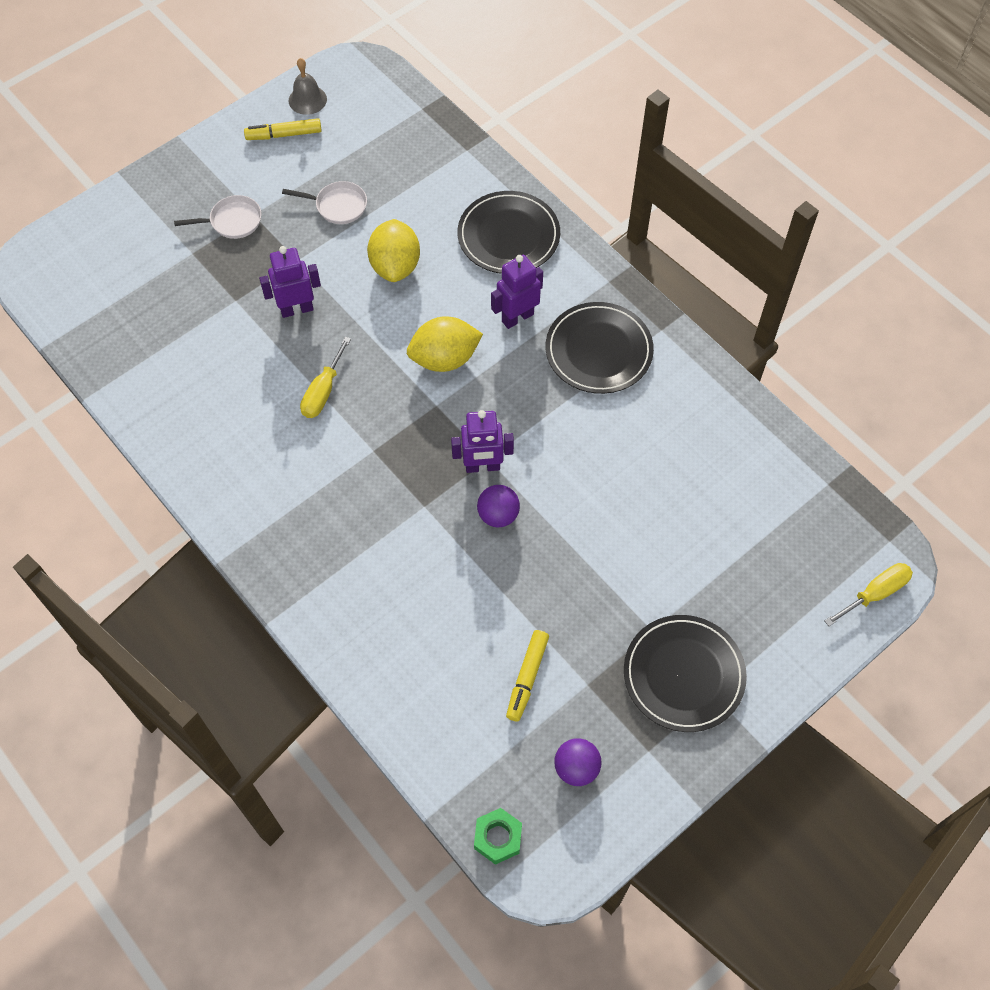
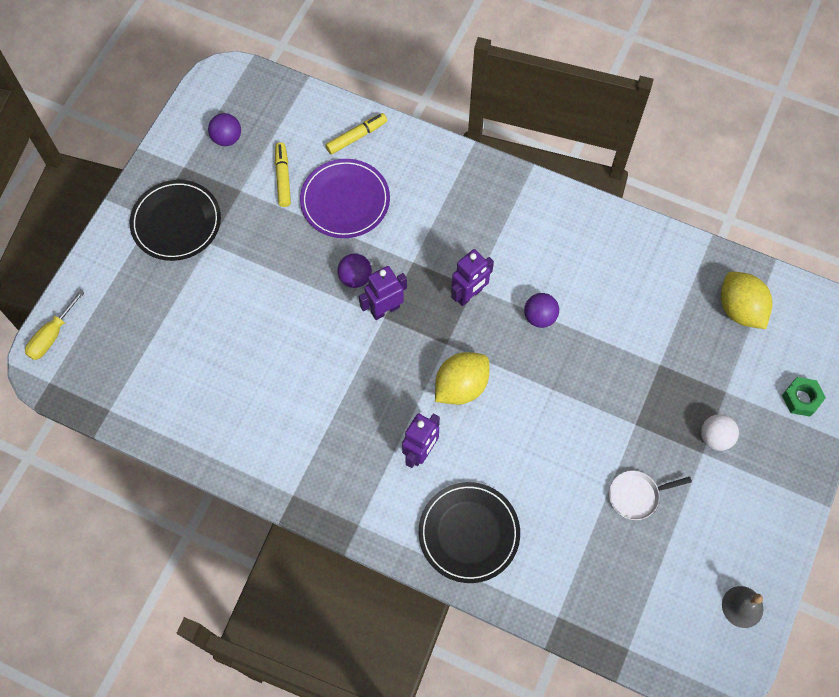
camera: 155 degrees right, 5 degrees up
(232, 221) = (715, 437): white pan -> white ball
(284, 135) = (735, 553): yellow marker -> yellow marker (356, 137)
(296, 309) = (605, 378): purple robot -> purple robot (469, 295)
(323, 391) = (540, 317): yellow screwdriver -> purple ball
(395, 266) = (550, 456): yellow lemon -> yellow lemon (739, 309)
(465, 613) = (345, 201): none -> purple plate
(498, 838) = (260, 83): green nut -> green nut (801, 399)
(598, 351) = (338, 450): black plate -> none

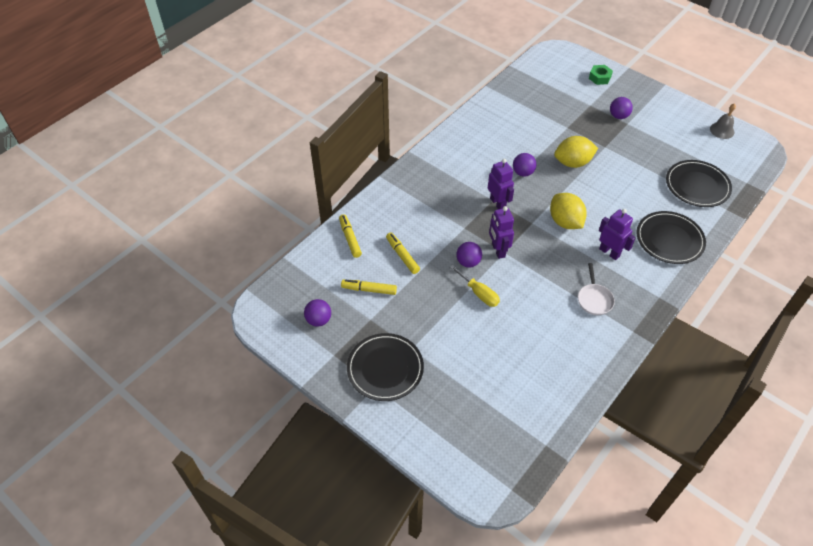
camera: 75 degrees left, 15 degrees down
(52, 336) = (467, 481): yellow screwdriver -> yellow screwdriver (479, 293)
(345, 201) = (402, 256): purple plate -> yellow marker
(595, 569) = (697, 186): none -> black plate
(636, 496) = (651, 157): white pan -> white pan (594, 299)
(715, 437) = (618, 116): white ball -> purple ball
(739, 309) = (538, 87): yellow lemon -> yellow lemon (573, 163)

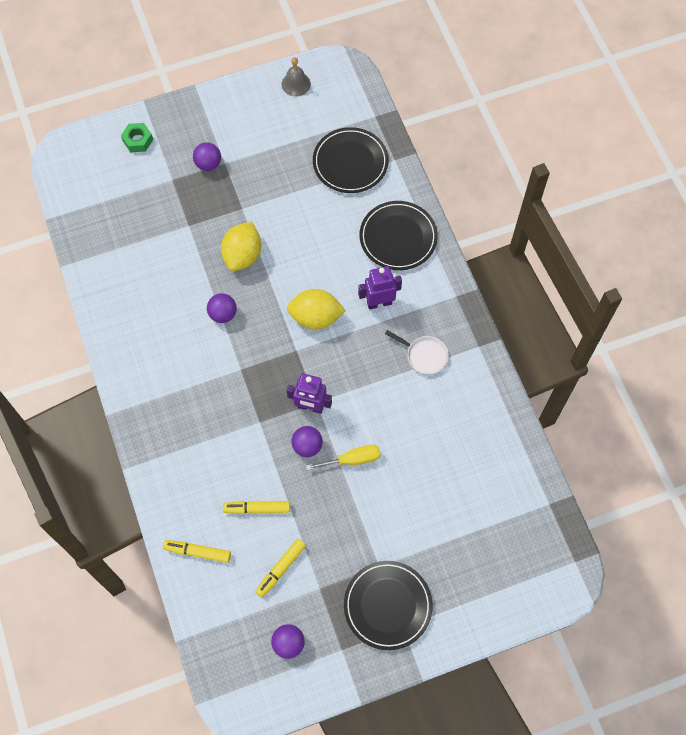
camera: 60 degrees left, 15 degrees up
(498, 203) = (248, 367): purple robot -> none

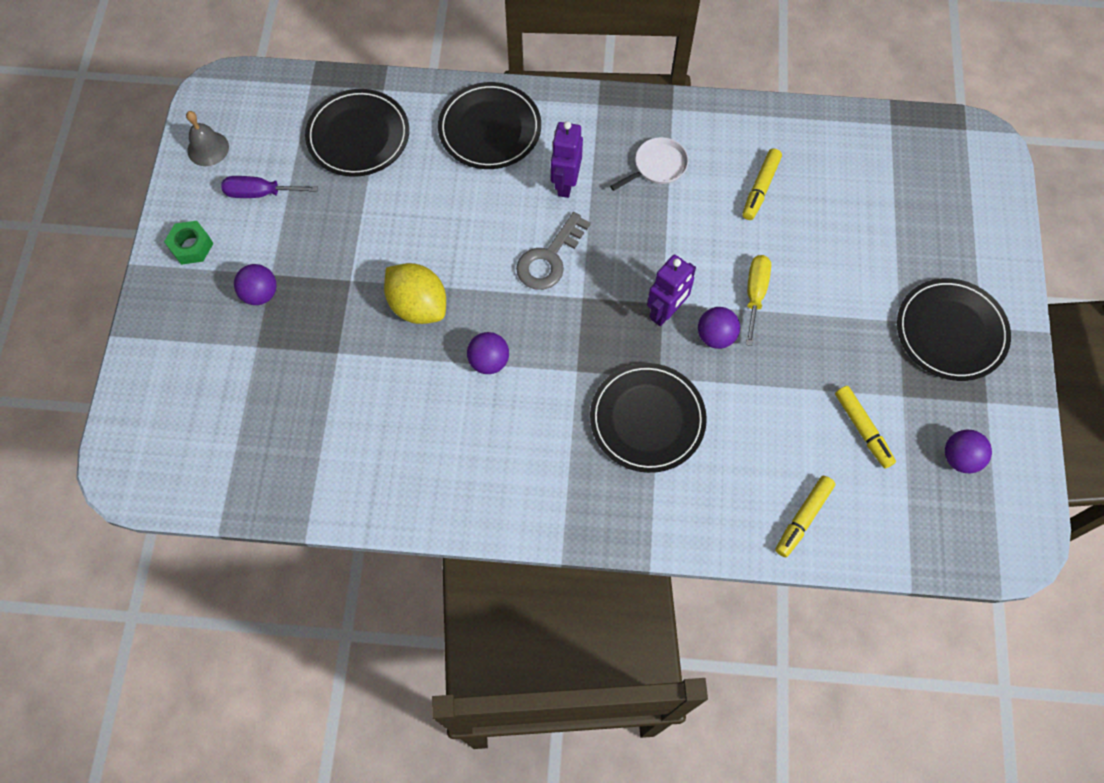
camera: 65 degrees left, 0 degrees up
(138, 140) = (169, 366): green nut -> green nut (191, 246)
(225, 426) = (647, 419): none -> black plate
(257, 509) = (773, 425): yellow marker -> yellow marker (760, 188)
(278, 128) = (260, 193): none -> purple screwdriver
(315, 317) = (549, 258): yellow lemon -> grey key

